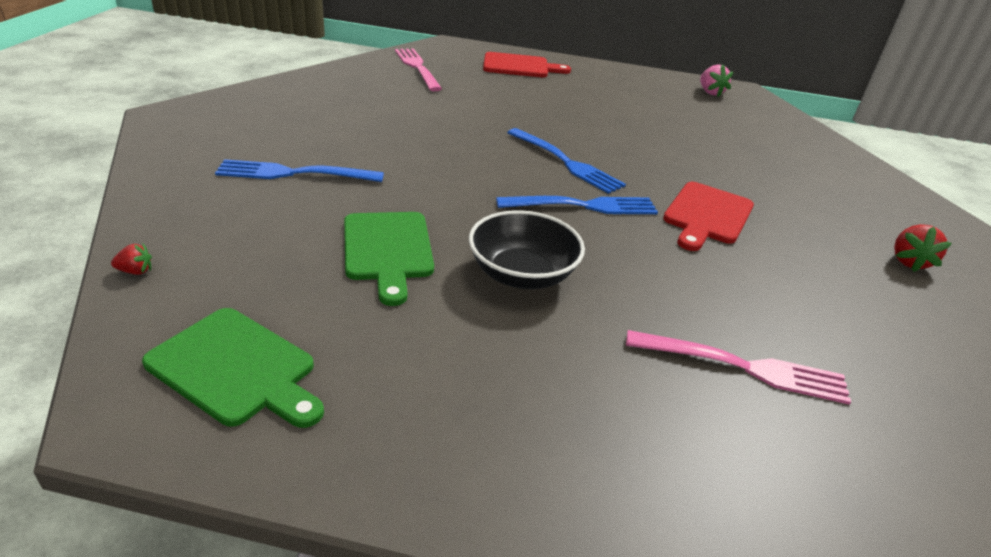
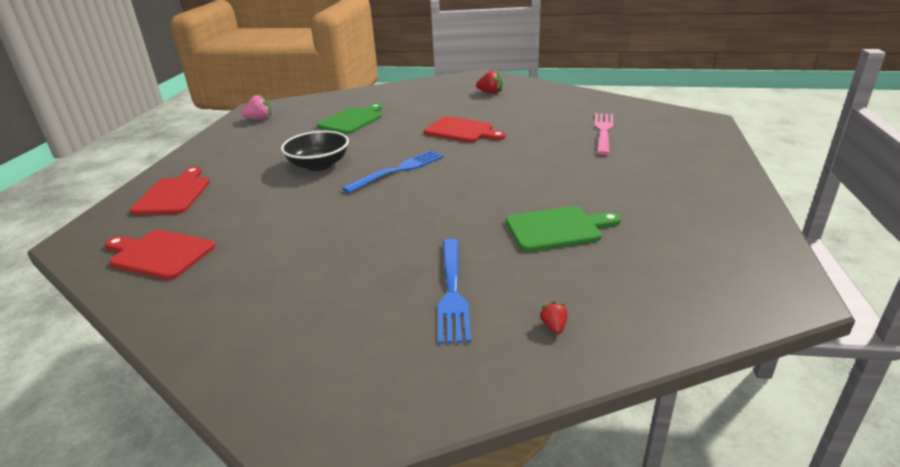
camera: 85 degrees left, 5 degrees down
(135, 271) = (656, 341): red strawberry -> red strawberry (554, 327)
(236, 369) = (720, 264): green cutting board -> green cutting board (352, 120)
(417, 67) = (159, 254): pink fork -> red cutting board
(522, 274) = (559, 182): black bowl -> black bowl (319, 165)
(583, 206) = (464, 164): blue fork -> none

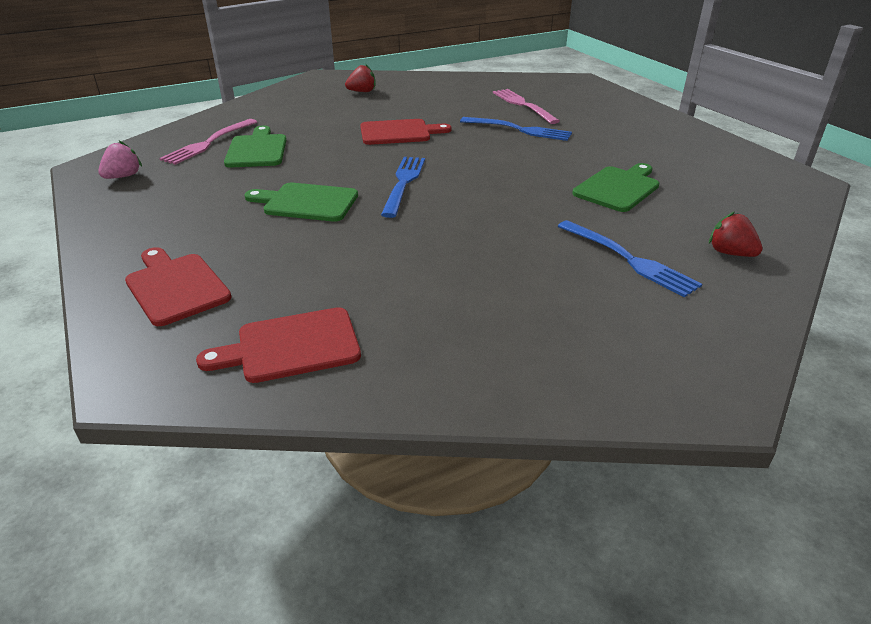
camera: 40 degrees left, 5 degrees up
(319, 165) = (307, 202): black bowl -> green cutting board
(334, 109) = (209, 143): none -> pink fork
(554, 327) = (730, 253): red strawberry -> red strawberry, size x1.76
(561, 152) = (519, 130): none -> blue fork

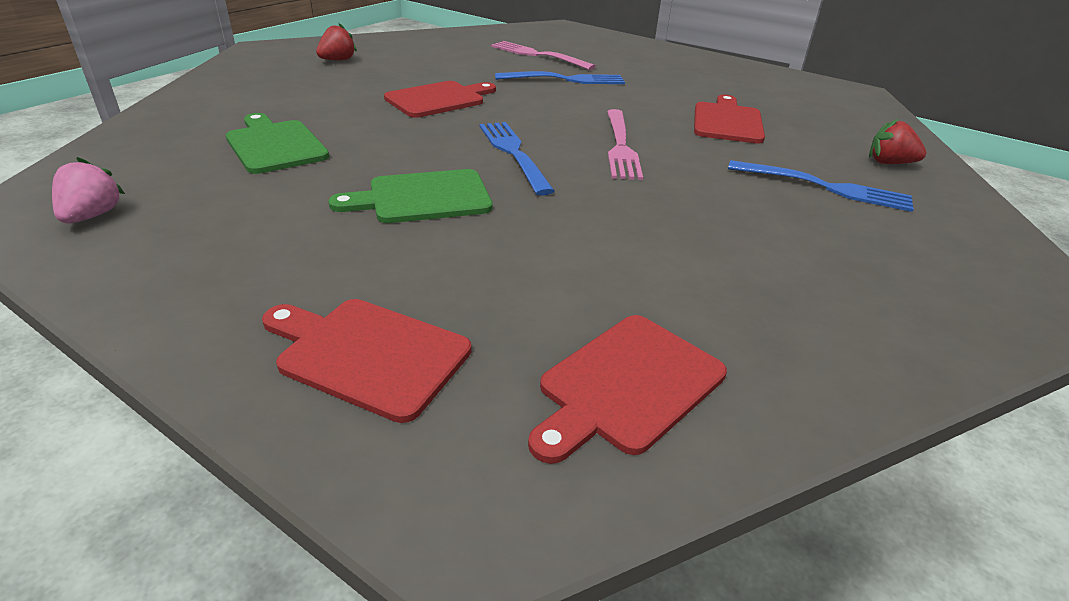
camera: 30 degrees left, 0 degrees up
(209, 143) = (189, 147): pink fork -> pink fork (620, 146)
(618, 188) = (727, 121): green cutting board -> red cutting board

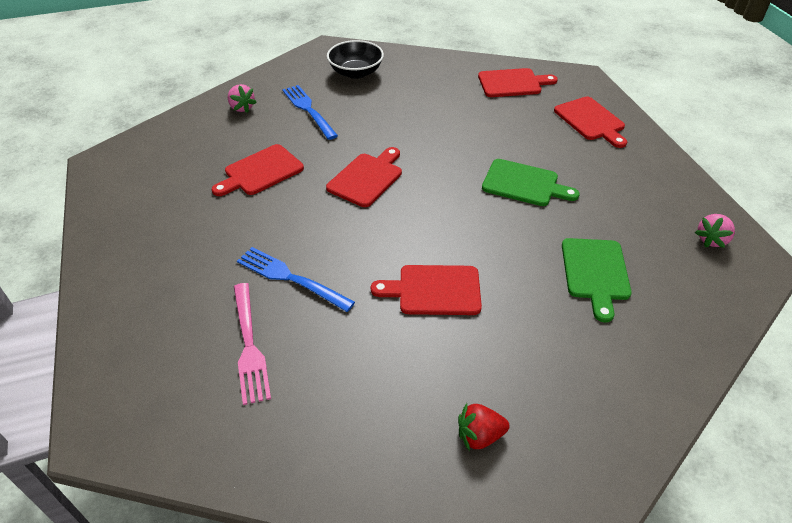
camera: 140 degrees left, 10 degrees up
(513, 153) = (441, 198): blue fork -> none
(620, 146) = (367, 178): pink fork -> red cutting board
(889, 163) = (242, 108): red strawberry -> pink strawberry
(907, 268) = (356, 72): none -> black bowl

